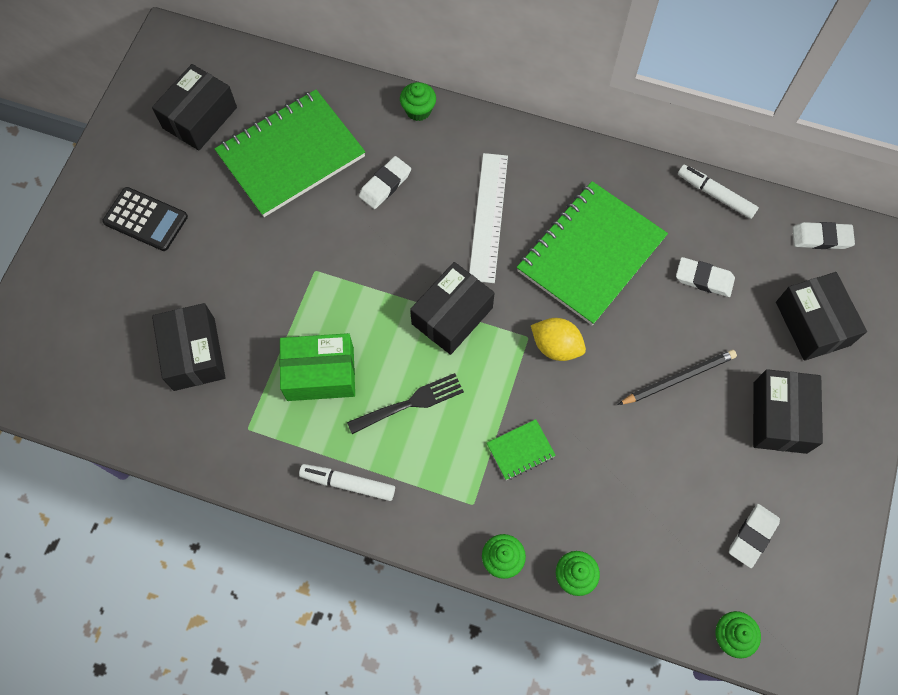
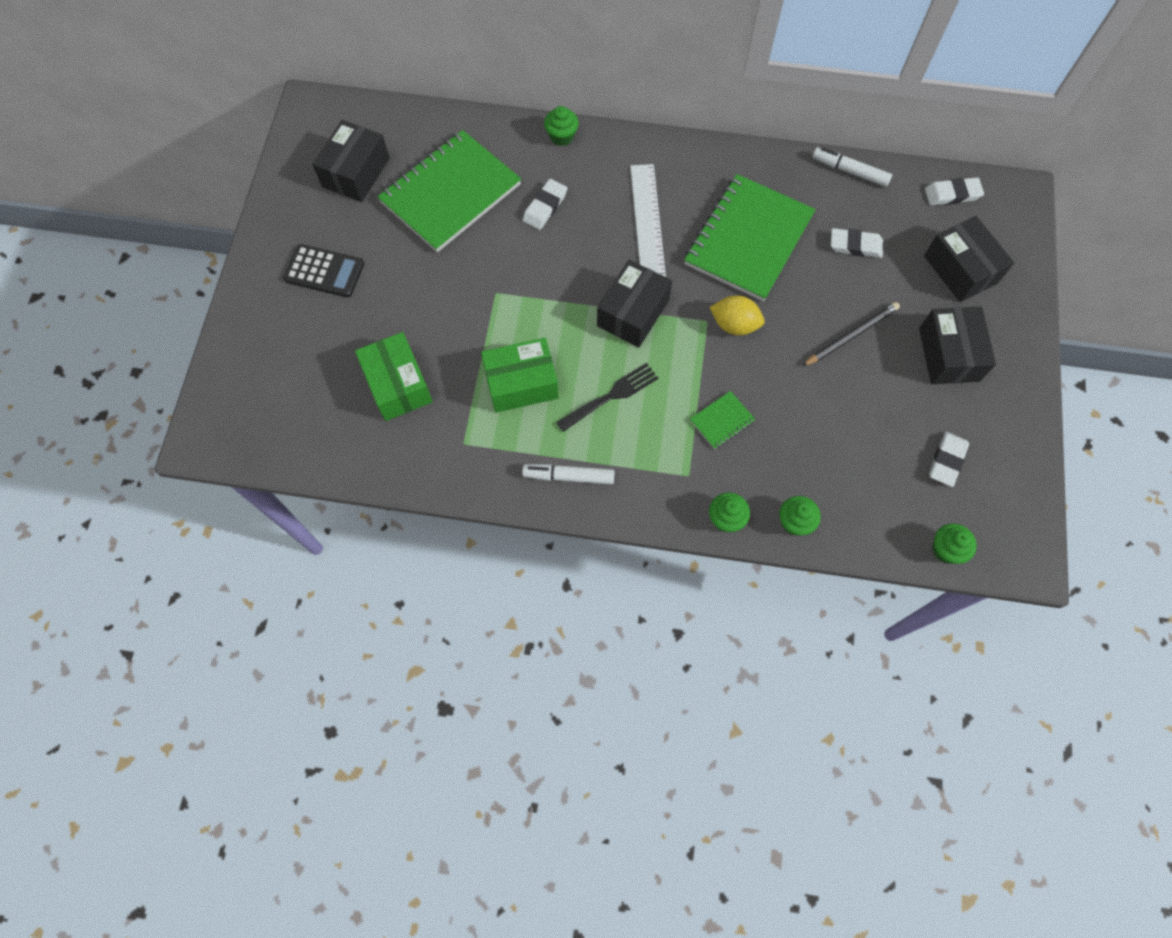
camera: 10 degrees left, 0 degrees up
(194, 354) = (398, 385): black box -> green box

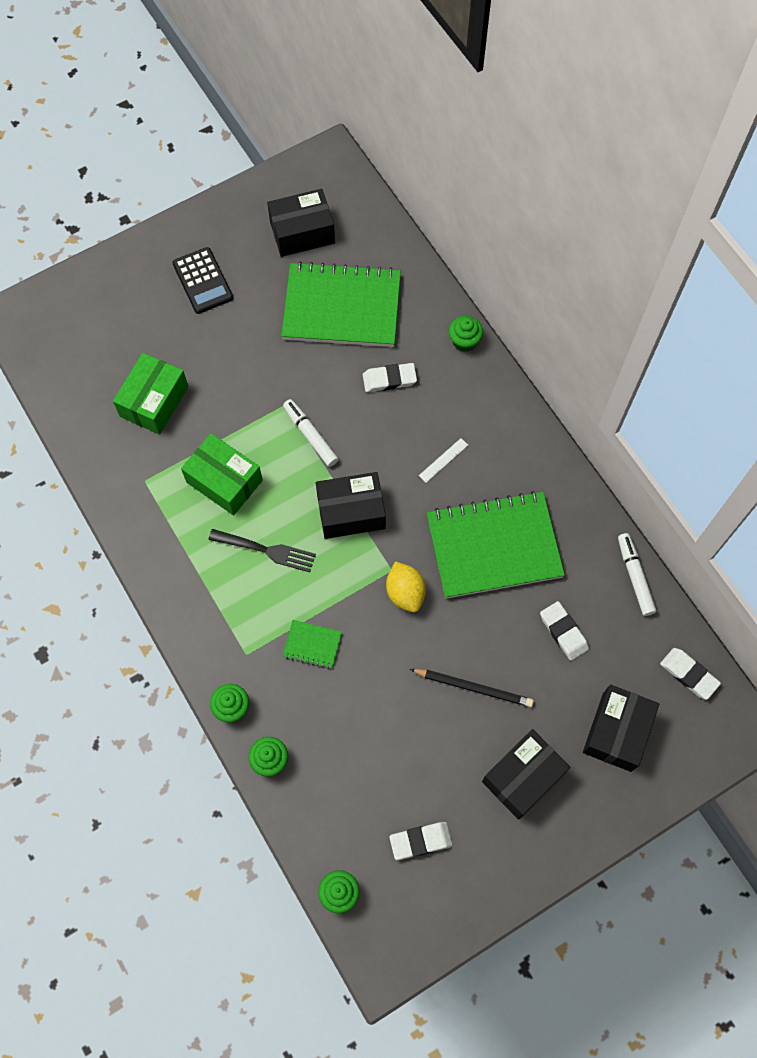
camera: 50 degrees right, 0 degrees up
(569, 476) = (176, 571): white marker -> white marker (310, 436)
(647, 221) = (443, 460): white ruler -> white ruler, size x0.44

